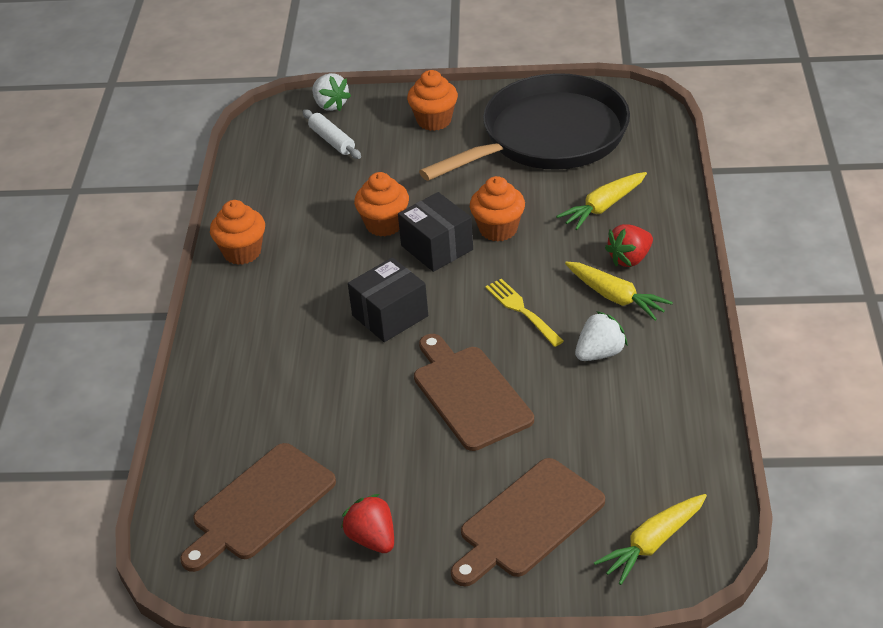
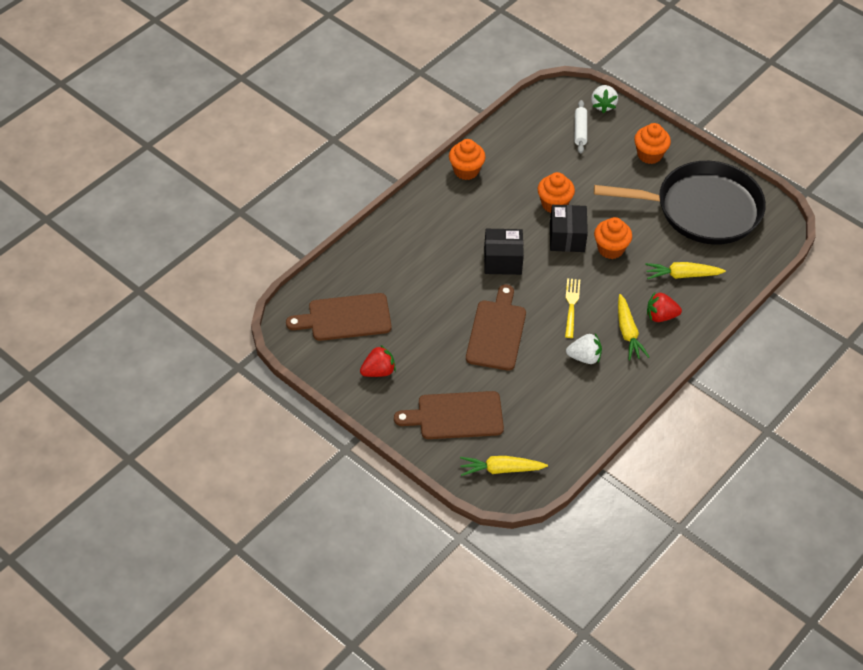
camera: 35 degrees right, 10 degrees up
(372, 539) = (378, 371): red strawberry -> red strawberry turned 60 degrees clockwise

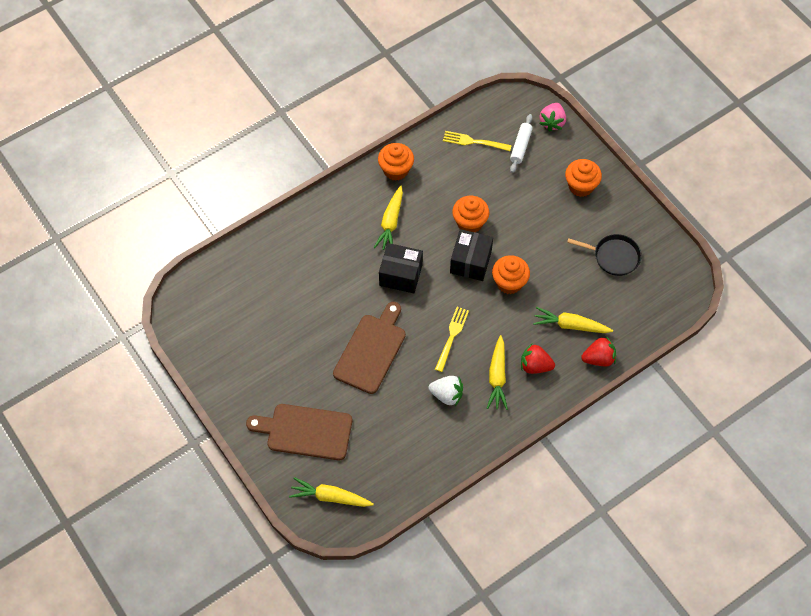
camera: 15 degrees right, 10 degrees up
(345, 318) = (234, 306): brown cutting board -> none
(378, 371) = (247, 369): red strawberry -> red strawberry (598, 358)
(477, 217) = (391, 222): none -> yellow carrot
(533, 134) = (474, 142): none -> yellow fork
(603, 105) = (552, 122): white strawberry -> pink strawberry
(702, 209) = (614, 256): black pan -> black pan, size x0.44

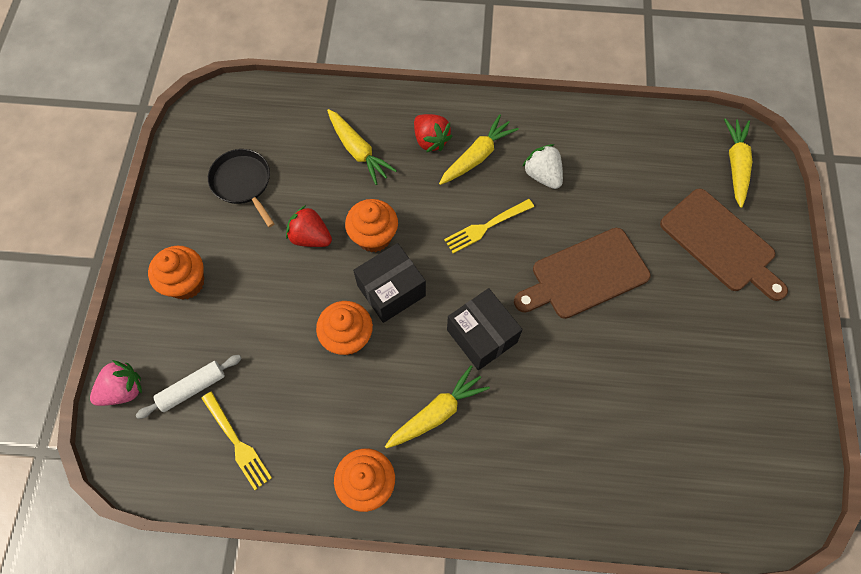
camera: 140 degrees left, 5 degrees up
(331, 497) = (735, 165): yellow carrot -> yellow carrot turned 135 degrees counterclockwise
(598, 358) = (365, 104): red strawberry -> red strawberry (310, 237)

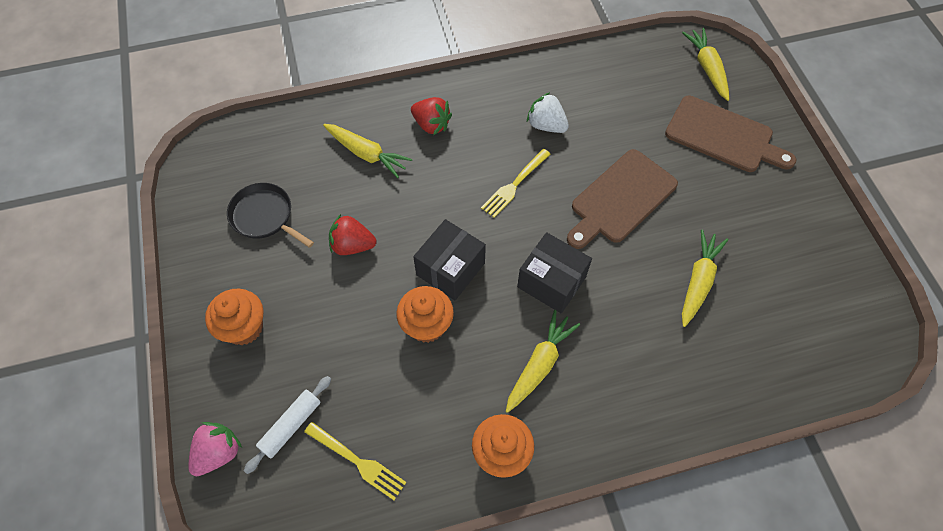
camera: 20 degrees left, 5 degrees down
(374, 236) = (413, 226): orange cupcake -> none
(476, 157) = (480, 126): yellow carrot -> yellow carrot (698, 281)

